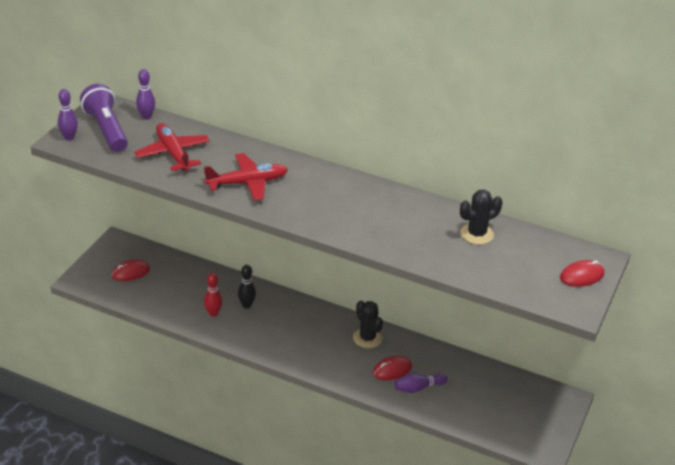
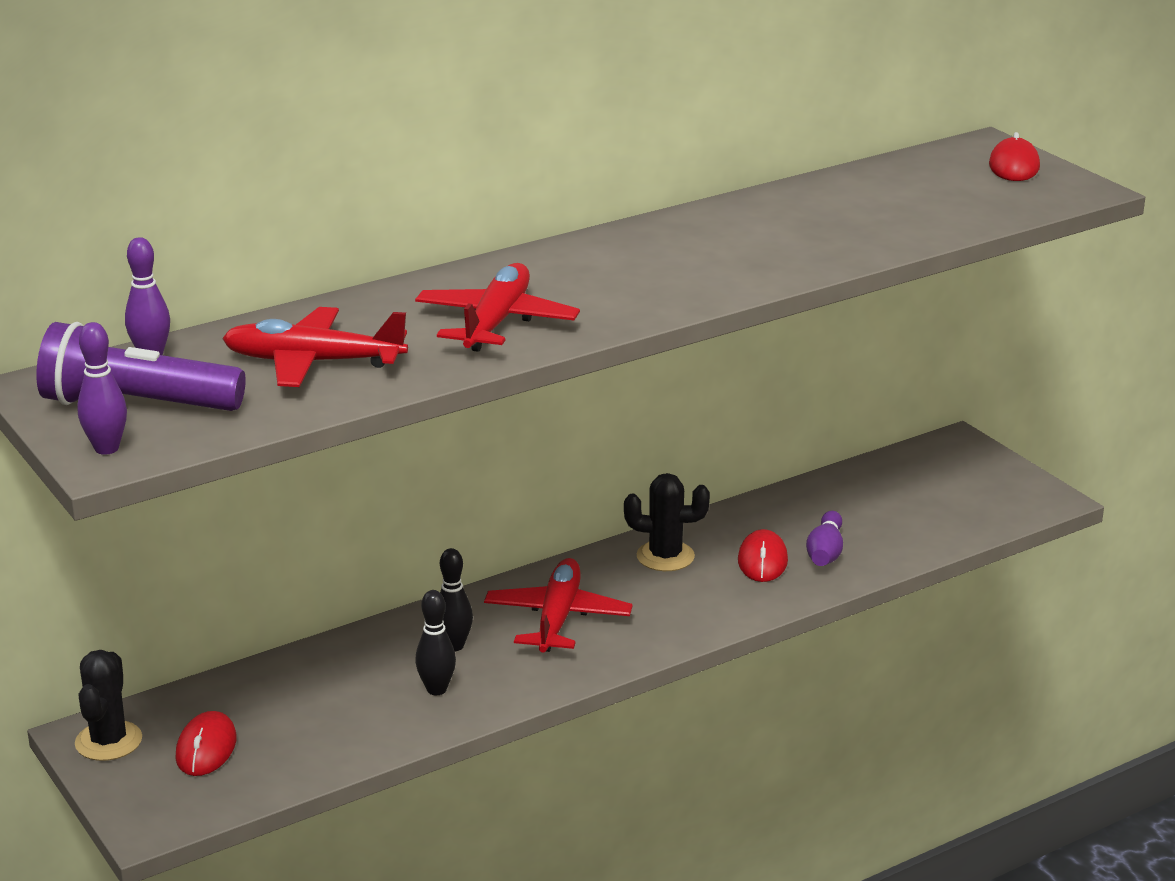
camera: 55 degrees left, 10 degrees down
(213, 313) = (436, 689): red bowling pin -> black bowling pin
(291, 325) = (557, 618): none -> red plane
(476, 234) = (845, 199): black cactus -> black cactus (108, 741)

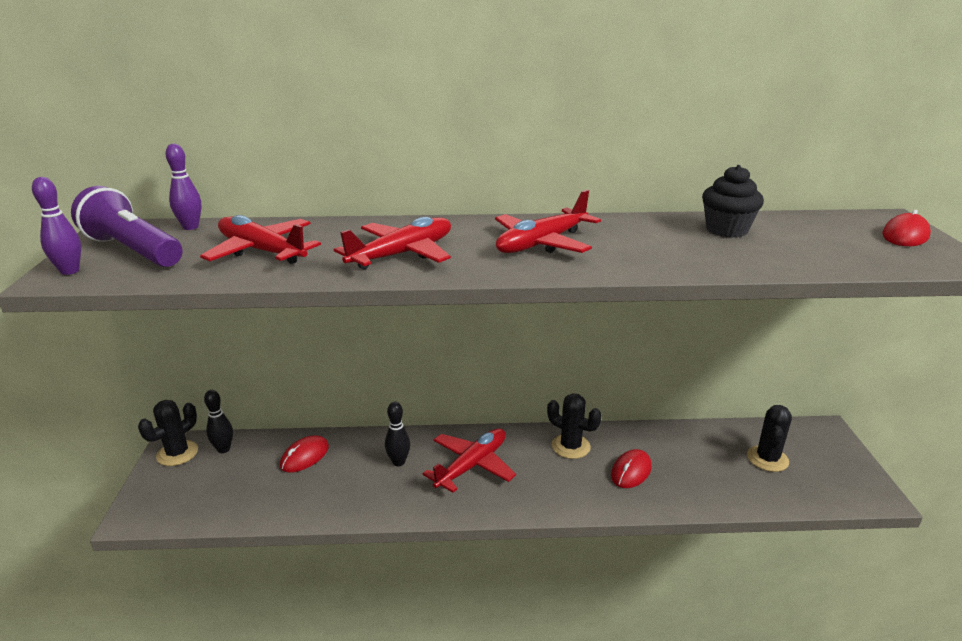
camera: 30 degrees right, 0 degrees up
(206, 748) = (213, 477): red mouse -> red mouse (304, 456)
(436, 689) = (361, 488): black bowling pin -> black bowling pin (223, 449)
(641, 269) = (542, 243): none -> red plane
(825, 552) = (678, 480): purple bowling pin -> none
(827, 201) = (726, 230): none -> black cupcake
(911, 497) = (767, 459): none -> black cactus

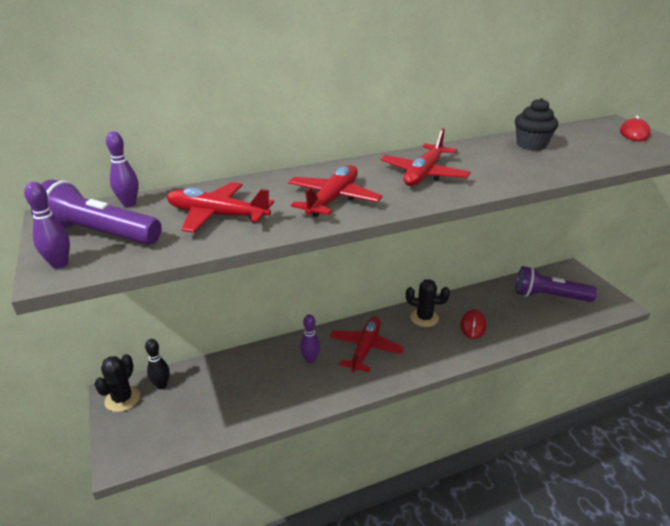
camera: 20 degrees left, 5 degrees up
(304, 456) = (234, 374): red mouse -> none
(398, 462) = (310, 360): black bowling pin -> purple bowling pin
(767, 459) = (549, 296): black cactus -> purple flashlight

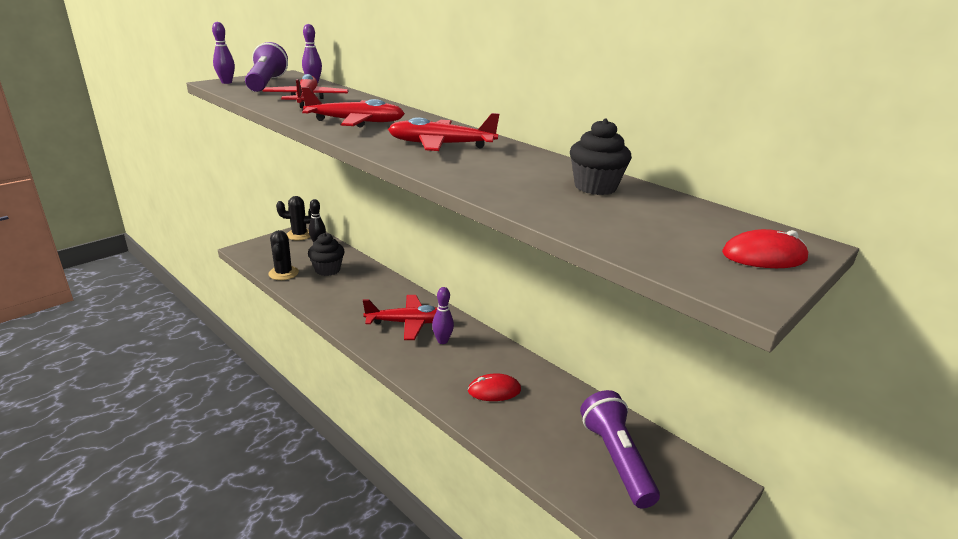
camera: 65 degrees right, 5 degrees down
(231, 387) = (327, 270): none -> black cupcake
(310, 360) = (377, 297): purple bowling pin -> purple bowling pin (442, 341)
(424, 318) = (483, 352): black cactus -> black cactus (283, 273)

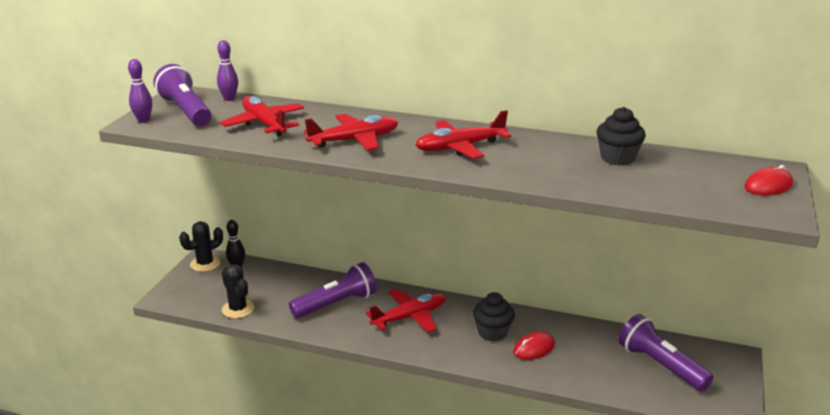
camera: 25 degrees left, 0 degrees up
(327, 270) = (278, 291): black cupcake -> black cupcake (492, 332)
(360, 293) = (336, 304): none -> purple flashlight
(442, 341) = (454, 322): purple bowling pin -> none

